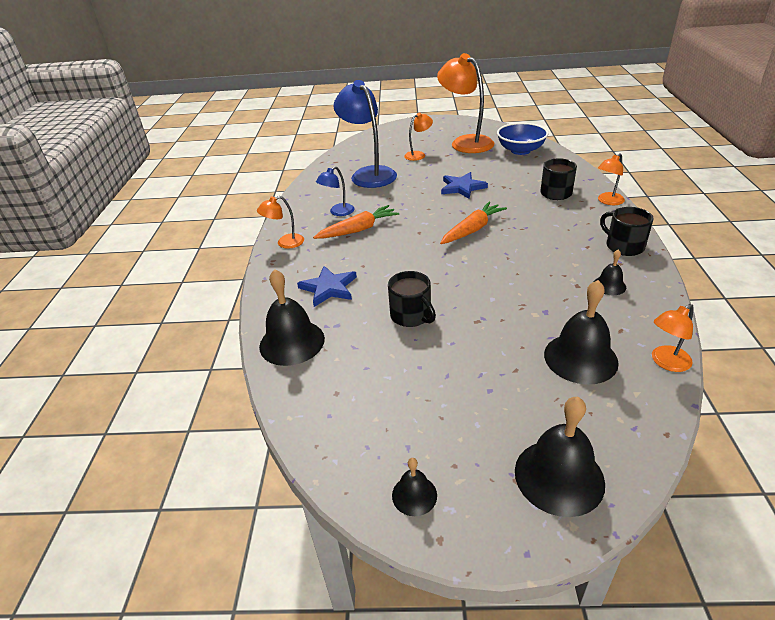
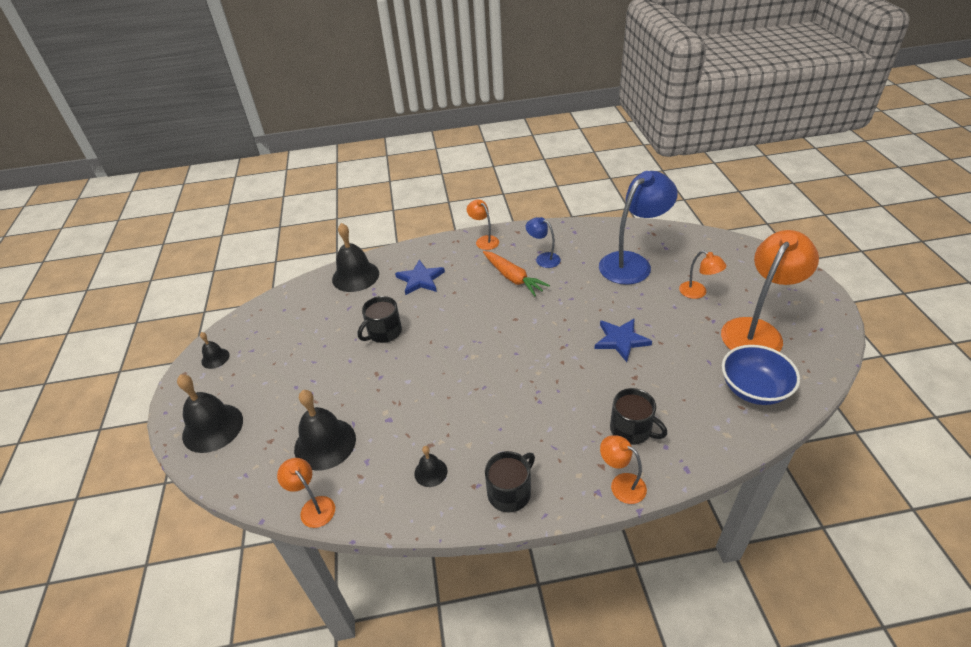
camera: 80 degrees right, 5 degrees up
(472, 230) = (526, 357): orange carrot -> none

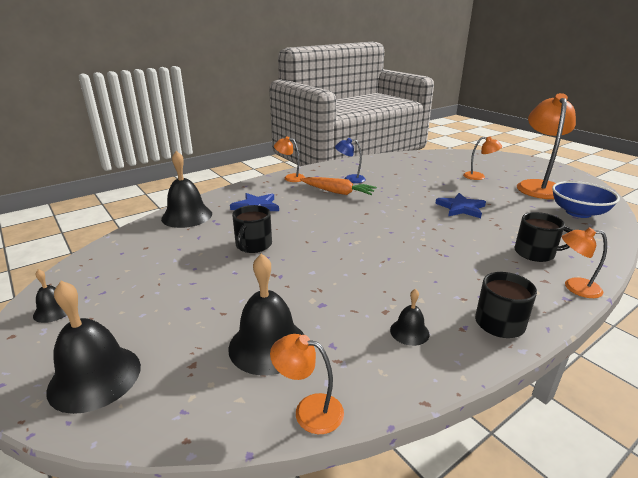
camera: 30 degrees left, 15 degrees down
(632, 263) = (417, 171): blue lamp -> none

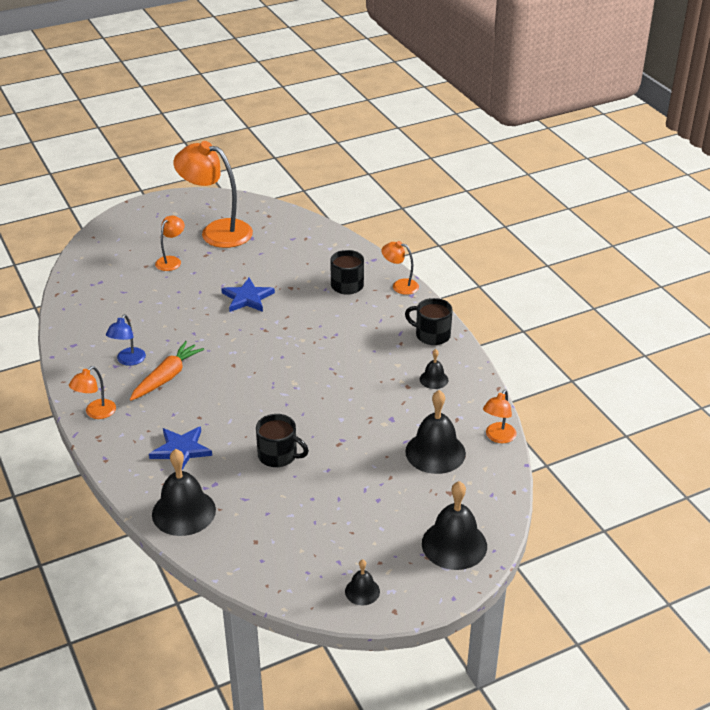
camera: 80 degrees left, 10 degrees up
(574, 287) = (400, 285): orange lamp -> orange lamp turned 90 degrees clockwise
(578, 212) = (285, 233): blue bowl -> none

